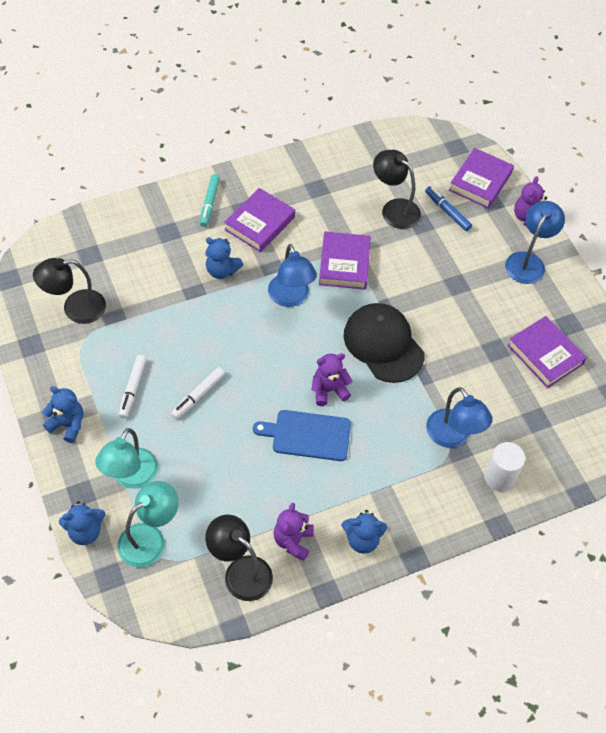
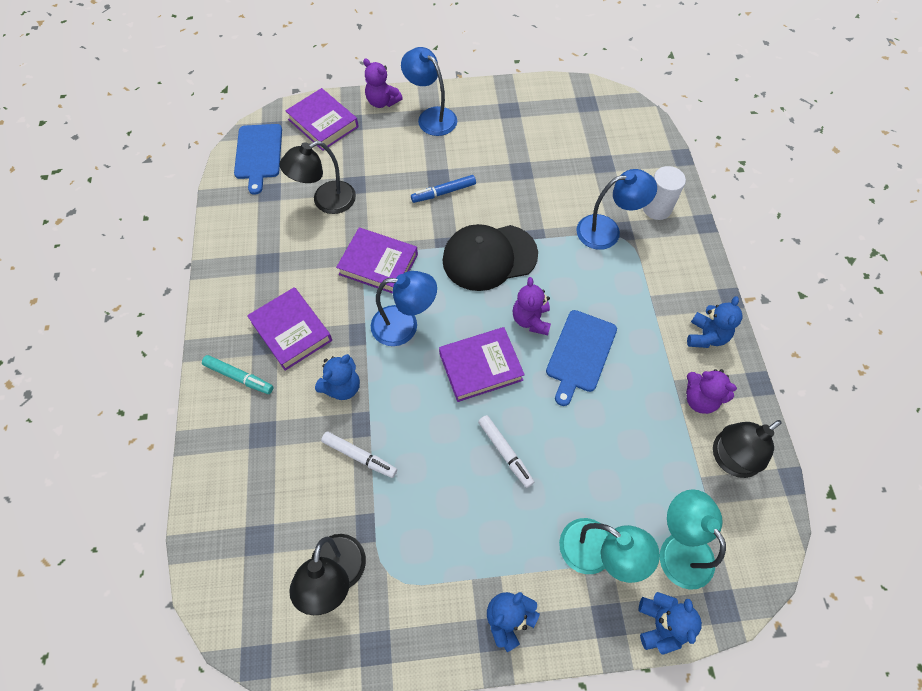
camera: 70 degrees left, 5 degrees up
(132, 389) = (477, 526): white marker -> white marker (359, 456)
(424, 147) = (258, 154): none -> blue cutting board
(447, 211) = (348, 159): blue marker -> blue marker (443, 192)
(545, 354) = (537, 136): purple book -> purple book (480, 366)

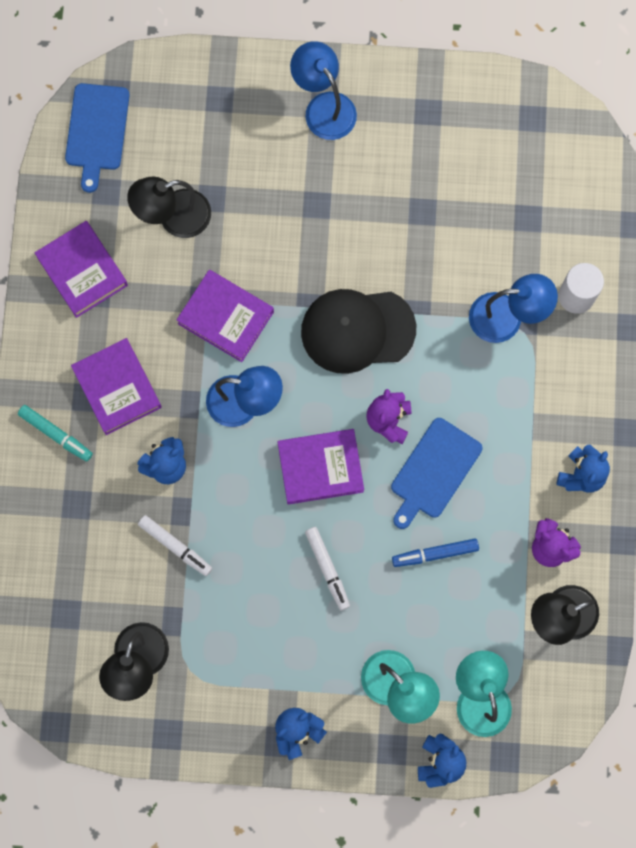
camera: 10 degrees right, 15 degrees up
(323, 123) = (183, 94): purple book -> purple book (82, 271)
(382, 102) = (264, 71): purple teddy bear -> none
(443, 192) = (319, 228): blue marker -> blue marker (435, 553)

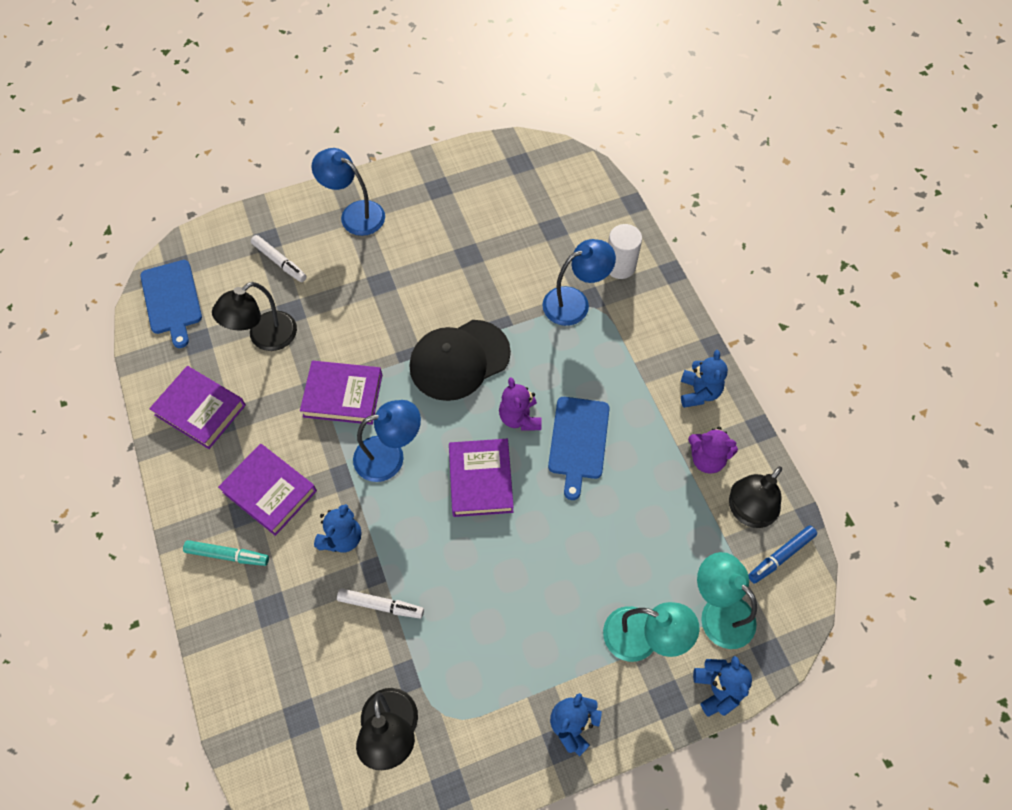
camera: 25 degrees left, 15 degrees down
(320, 467) = (480, 480): purple book -> purple book turned 60 degrees counterclockwise
(327, 569) = (528, 562): white marker -> white marker (279, 262)
(435, 553) = (614, 507): blue marker -> blue marker (780, 556)

